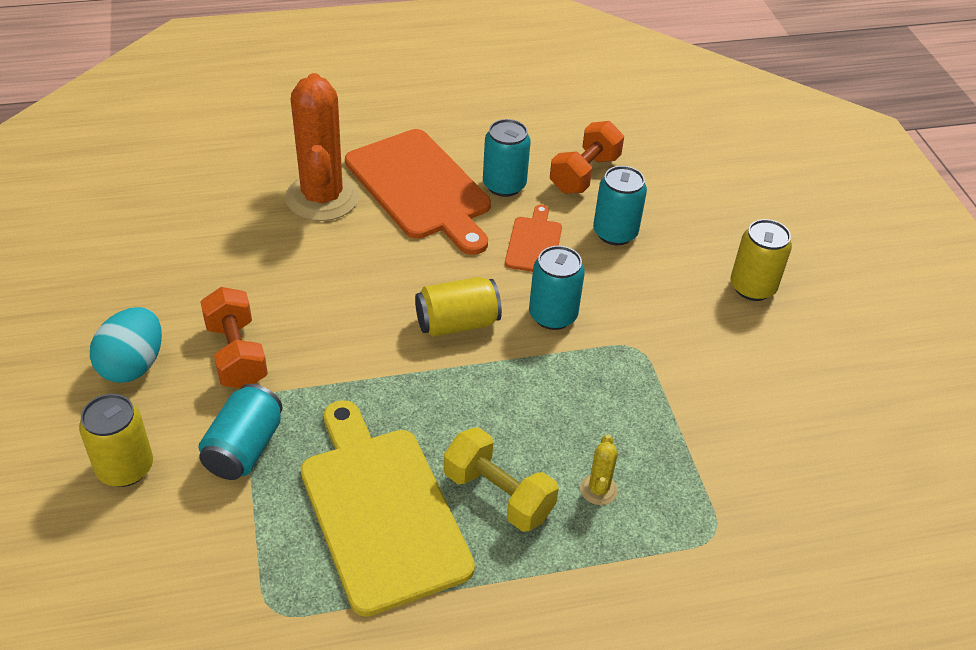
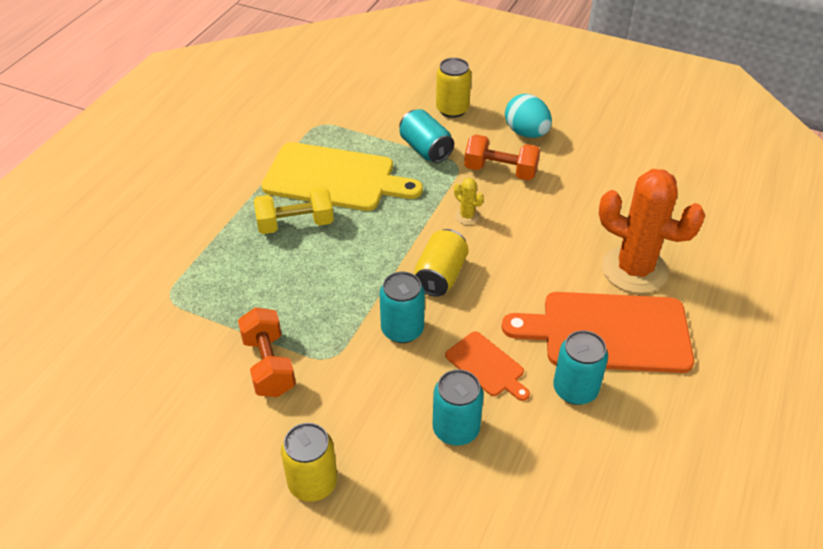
camera: 130 degrees right, 0 degrees up
(584, 174) = (551, 461): orange dumbbell -> orange dumbbell (269, 365)
(598, 489) = (252, 266): yellow cactus -> yellow cactus (467, 216)

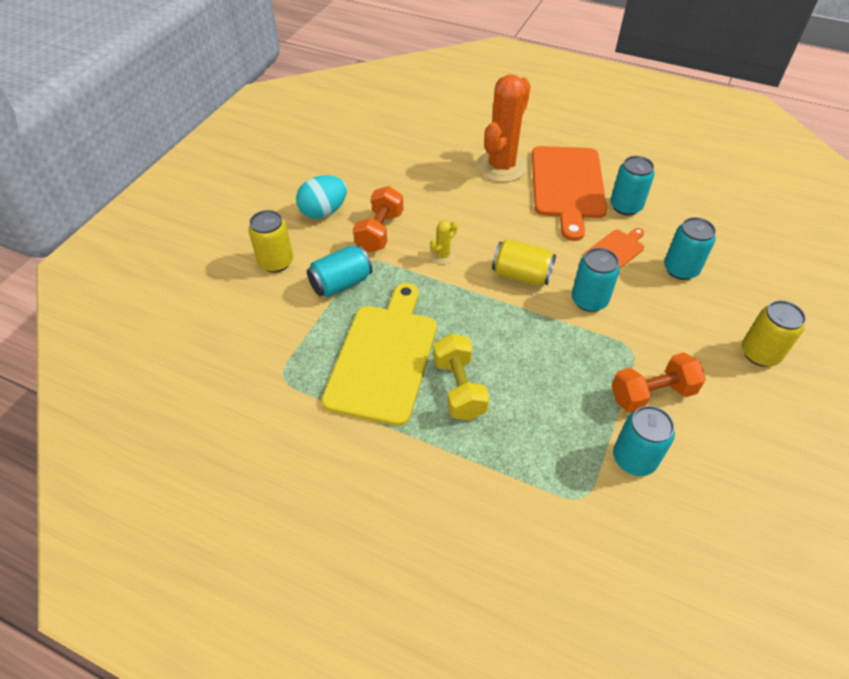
camera: 90 degrees left, 5 degrees up
(198, 339) = (634, 459): none -> turquoise can

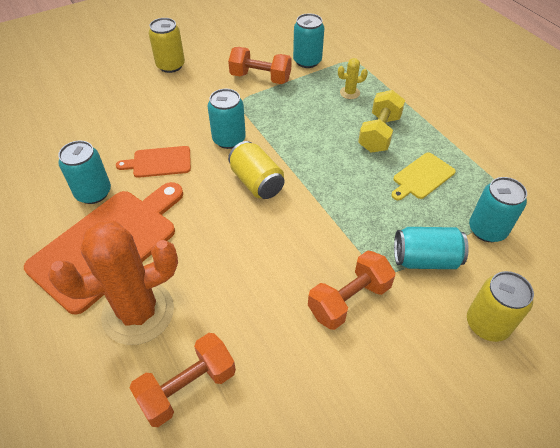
camera: 145 degrees left, 0 degrees up
(323, 212) = (398, 371): turquoise egg -> none
(384, 357) = (422, 177): yellow cutting board -> yellow cutting board, size x0.49
(436, 154) = (188, 387): none -> orange dumbbell
(443, 256) = (306, 235): yellow cactus -> yellow cactus (349, 93)
(680, 269) = (136, 126): turquoise can -> turquoise can (487, 230)

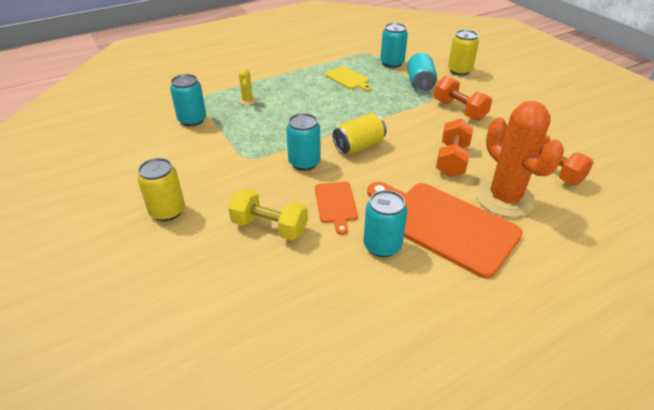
camera: 90 degrees left, 10 degrees down
(260, 78) = (212, 146): orange dumbbell -> orange dumbbell (452, 160)
(379, 134) = (301, 91): yellow dumbbell -> yellow dumbbell (269, 227)

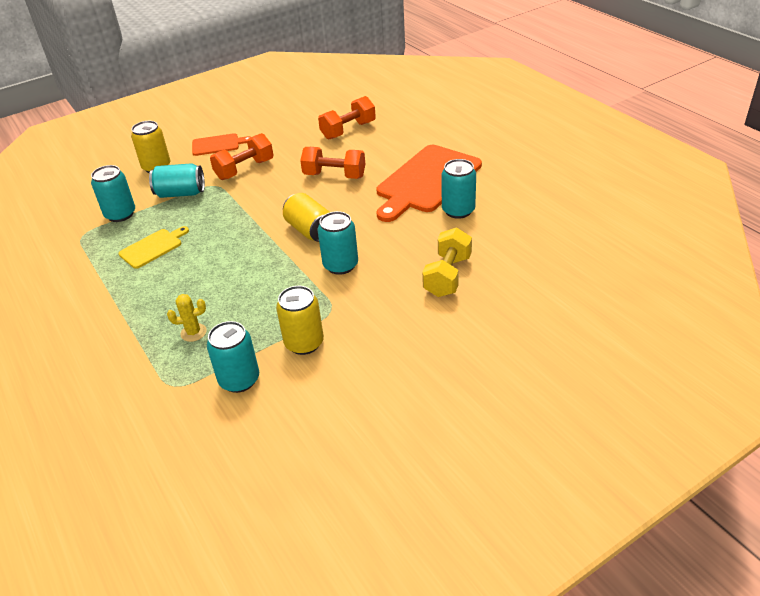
camera: 90 degrees left, 0 degrees up
(167, 211) = (436, 355): yellow can -> yellow can (304, 343)
(336, 204) = (407, 239): orange cutting board -> orange cutting board (218, 145)
(504, 198) = (388, 152): orange cactus -> none

